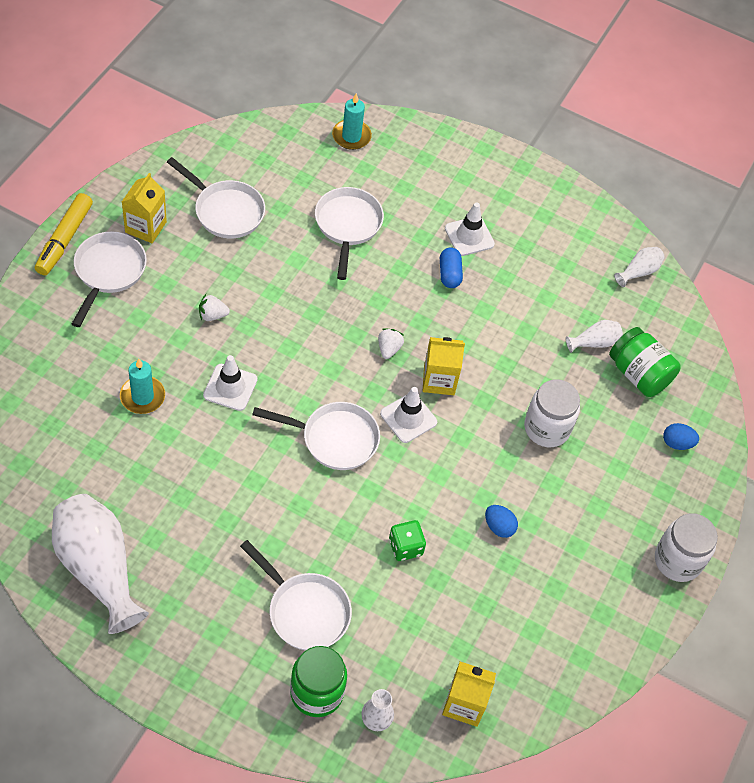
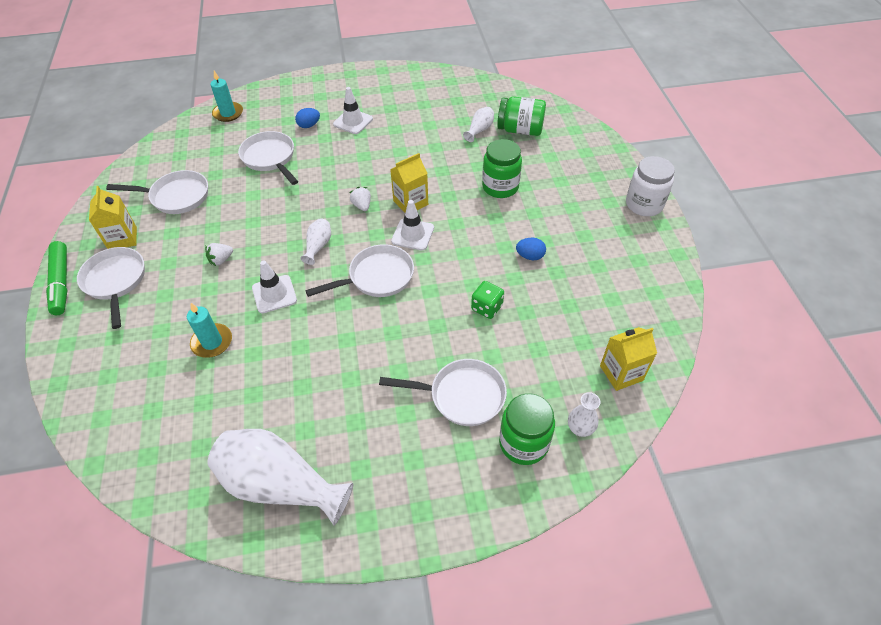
camera: 30 degrees left, 5 degrees down
(64, 239) = (61, 282): yellow marker -> green marker
(449, 274) = (360, 146): blue capsule -> none
(547, 428) = (500, 187): white jar -> green jar
(639, 272) = (467, 85): white vase -> white vase (318, 246)
(677, 443) = (577, 149): blue egg -> blue egg (309, 125)

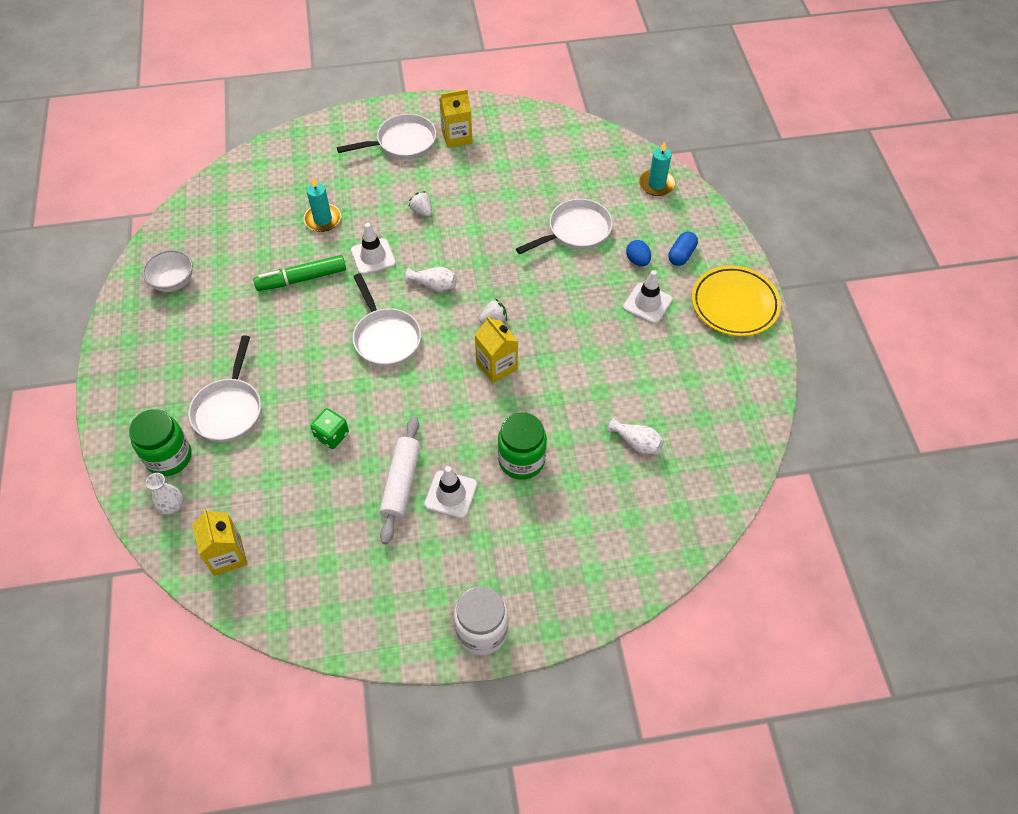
camera: 90 degrees right, 5 degrees up
(61, 282) = (405, 108): green marker -> green marker (302, 279)
(176, 196) = (514, 164): white pan -> none
(280, 485) = (173, 282): white vase -> white bowl
(307, 104) = (681, 255): none -> blue capsule
(358, 82) = (734, 304): none -> yellow plate
(413, 234) = (445, 368): white traffic cone -> white traffic cone (451, 494)
(520, 130) = (638, 492): green jar -> none
(530, 256) = (401, 483): blue egg -> white rolling pin

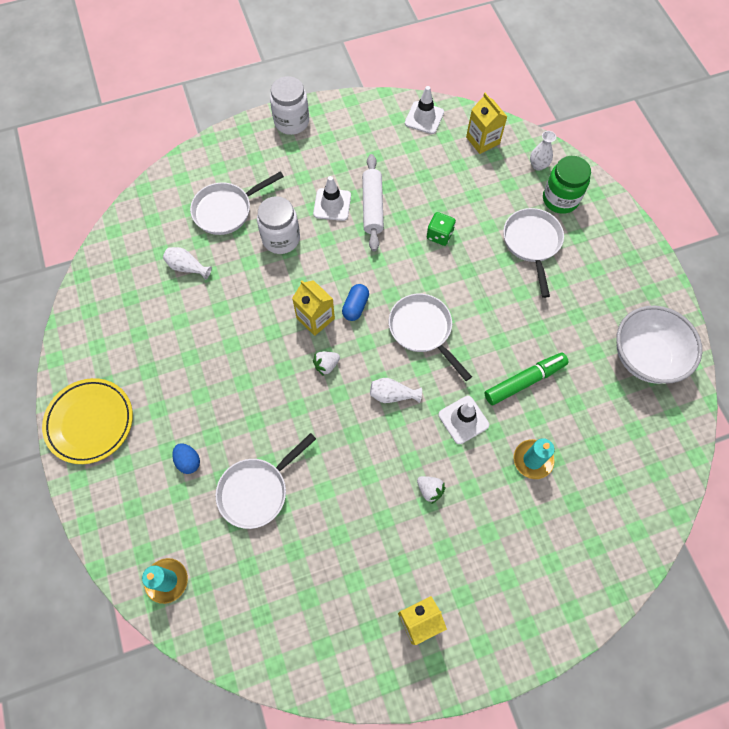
camera: 170 degrees right, 10 degrees up
(173, 282) = (645, 357): white bowl -> white bowl, size x1.68
(402, 143) = (482, 597): white pan -> white pan (226, 210)
(521, 460) = (281, 239): green jar -> white jar
(647, 303) = (178, 409): white traffic cone -> white traffic cone (424, 118)
(681, 255) = (141, 477): blue capsule -> blue capsule (355, 306)

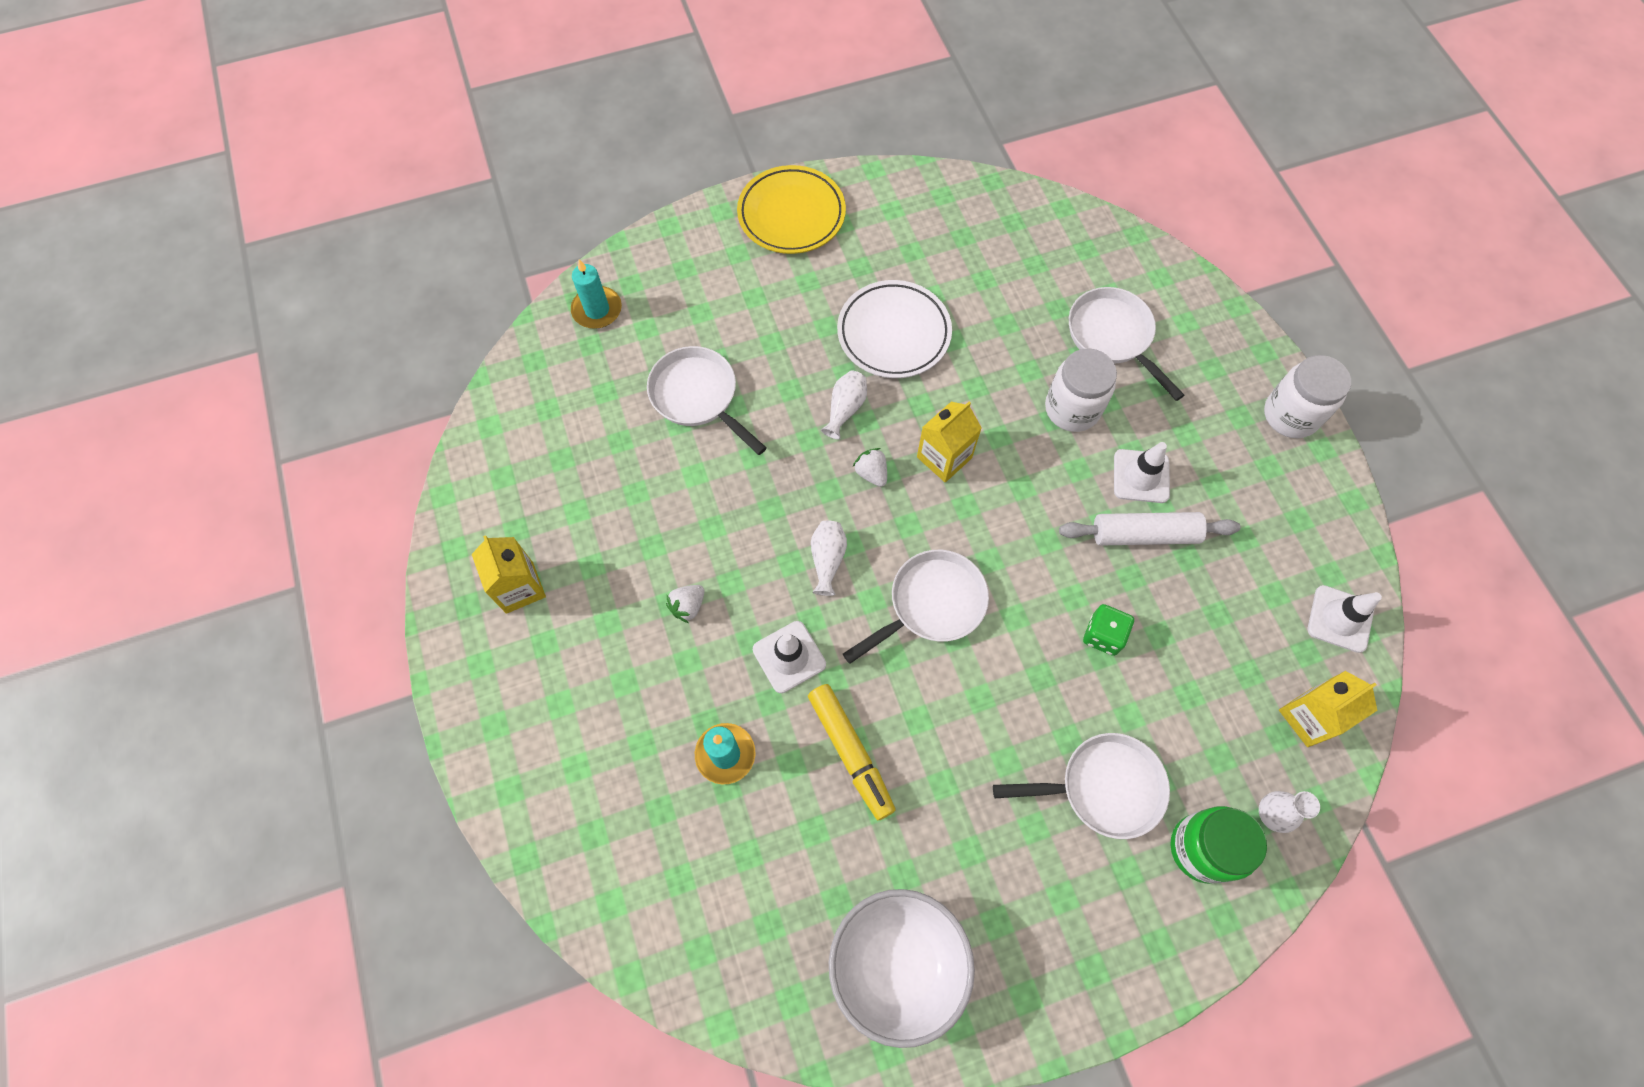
camera: 90 degrees right, 0 degrees up
(187, 267) = (1014, 296): white vase -> white vase (845, 409)
(188, 461) = (739, 320): blue egg -> none
(211, 348) = (893, 333): none -> white plate
(355, 306) = (966, 510): blue capsule -> none
(524, 381) = (850, 753): green marker -> yellow marker

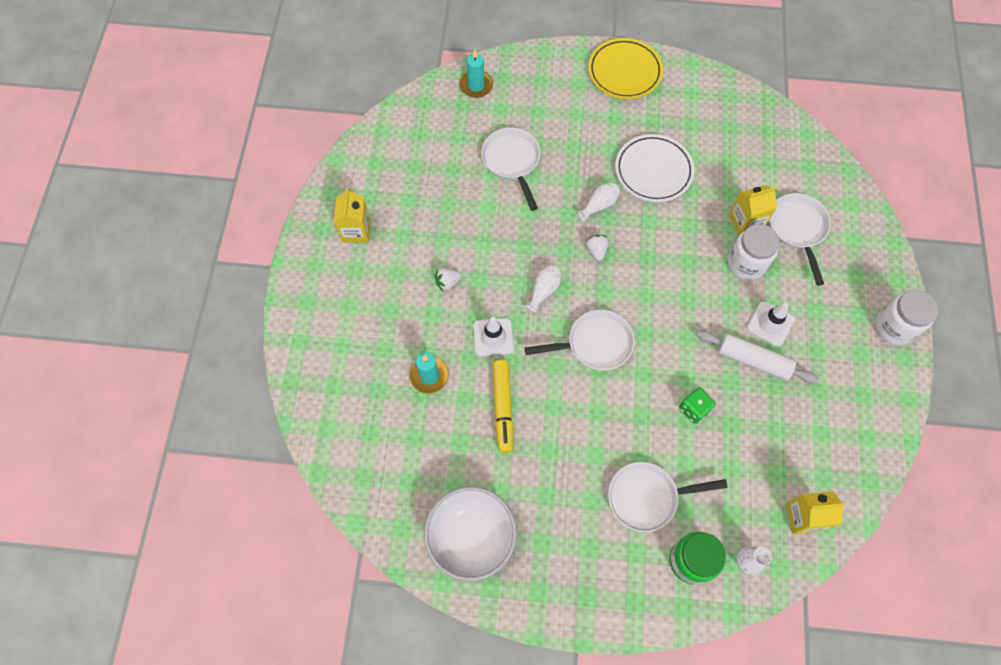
camera: 25 degrees right, 0 degrees up
(944, 457) = (647, 260): yellow carton -> yellow carton (745, 222)
(1103, 787) = (647, 497): white pan -> white pan turned 150 degrees clockwise
(1340, 619) = (857, 467): white traffic cone -> none

